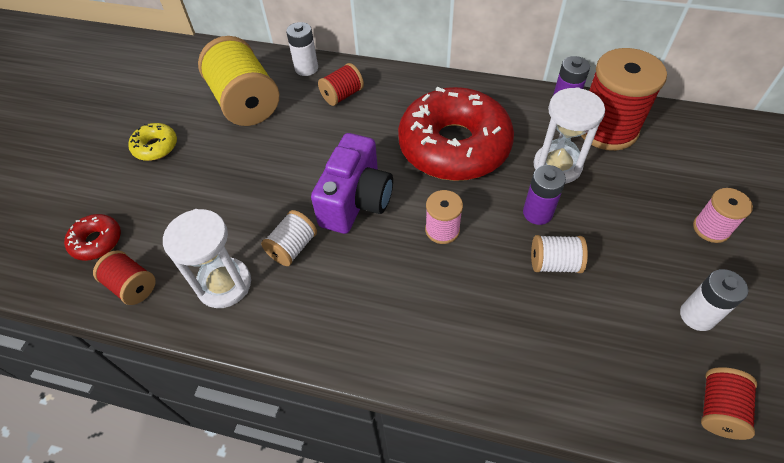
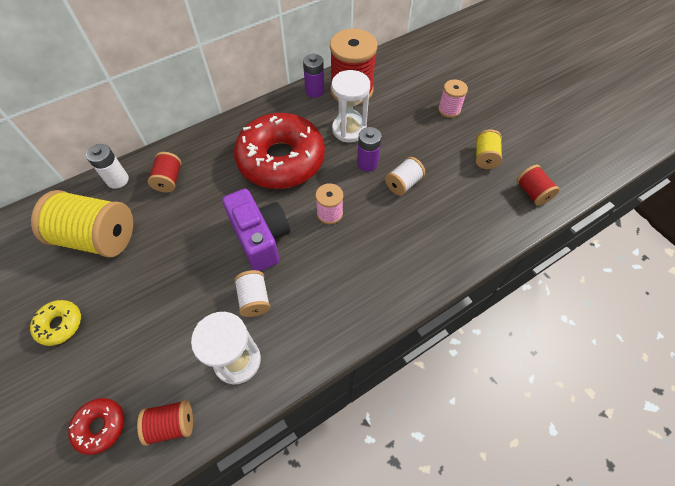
camera: 50 degrees left, 5 degrees up
(697, 316) = (485, 157): white battery -> yellow spool

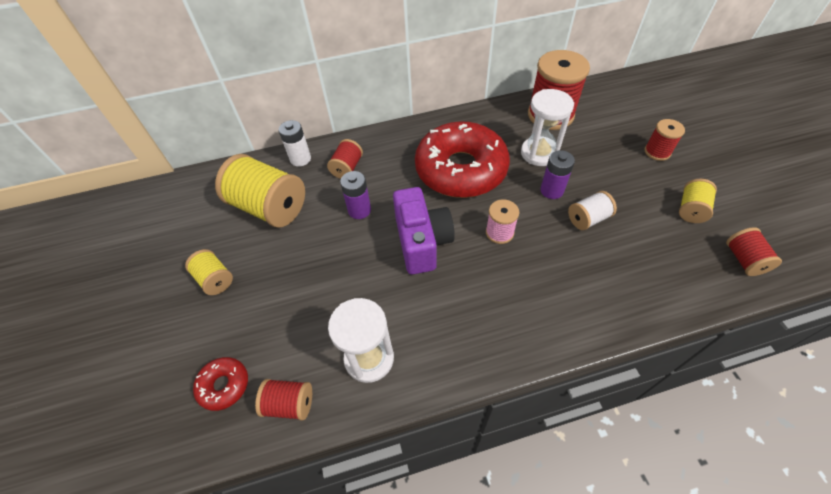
camera: 20 degrees right, 5 degrees down
(60, 324) = (215, 279): yellow donut -> yellow spool
(254, 299) = (401, 301): white spool -> none
(314, 91) = (511, 109): purple battery -> purple battery (359, 210)
(449, 109) = (657, 152): pink spool -> red spool

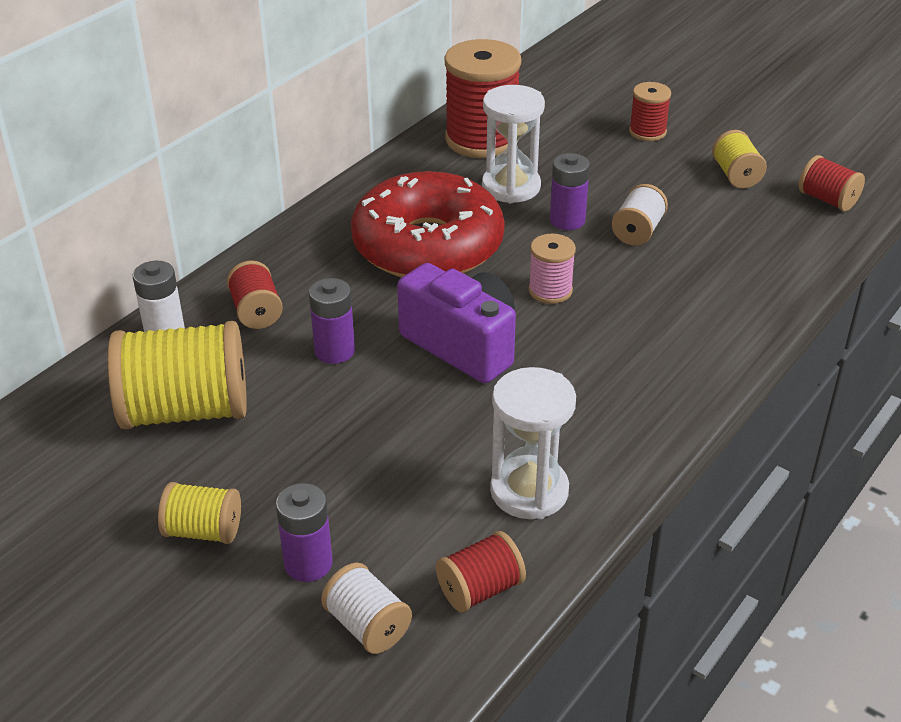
camera: 40 degrees left, 15 degrees down
(224, 385) = (367, 625): red donut -> white spool
(235, 329) = (308, 564): none -> purple battery

